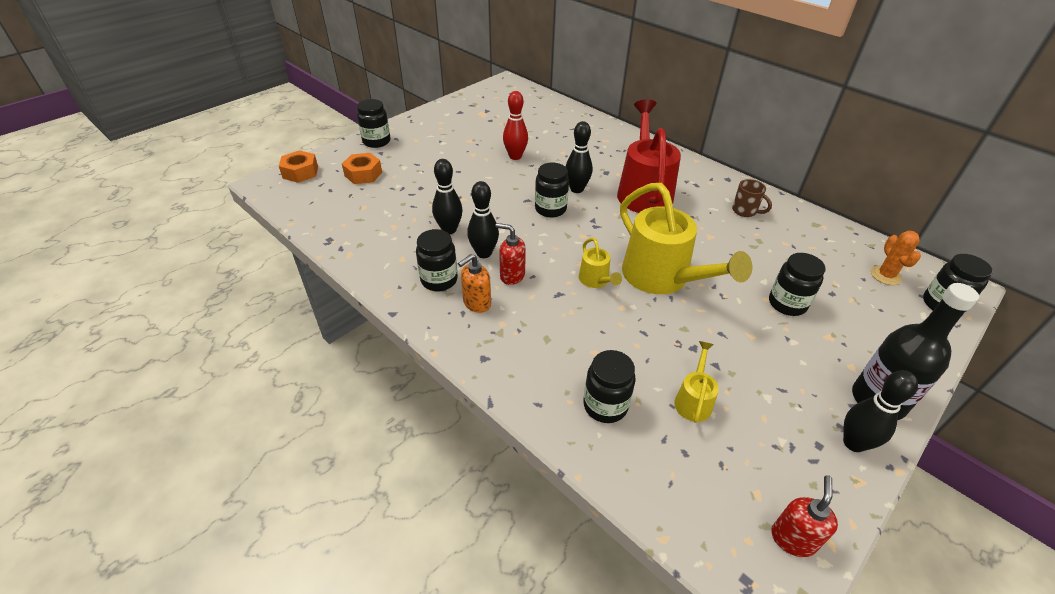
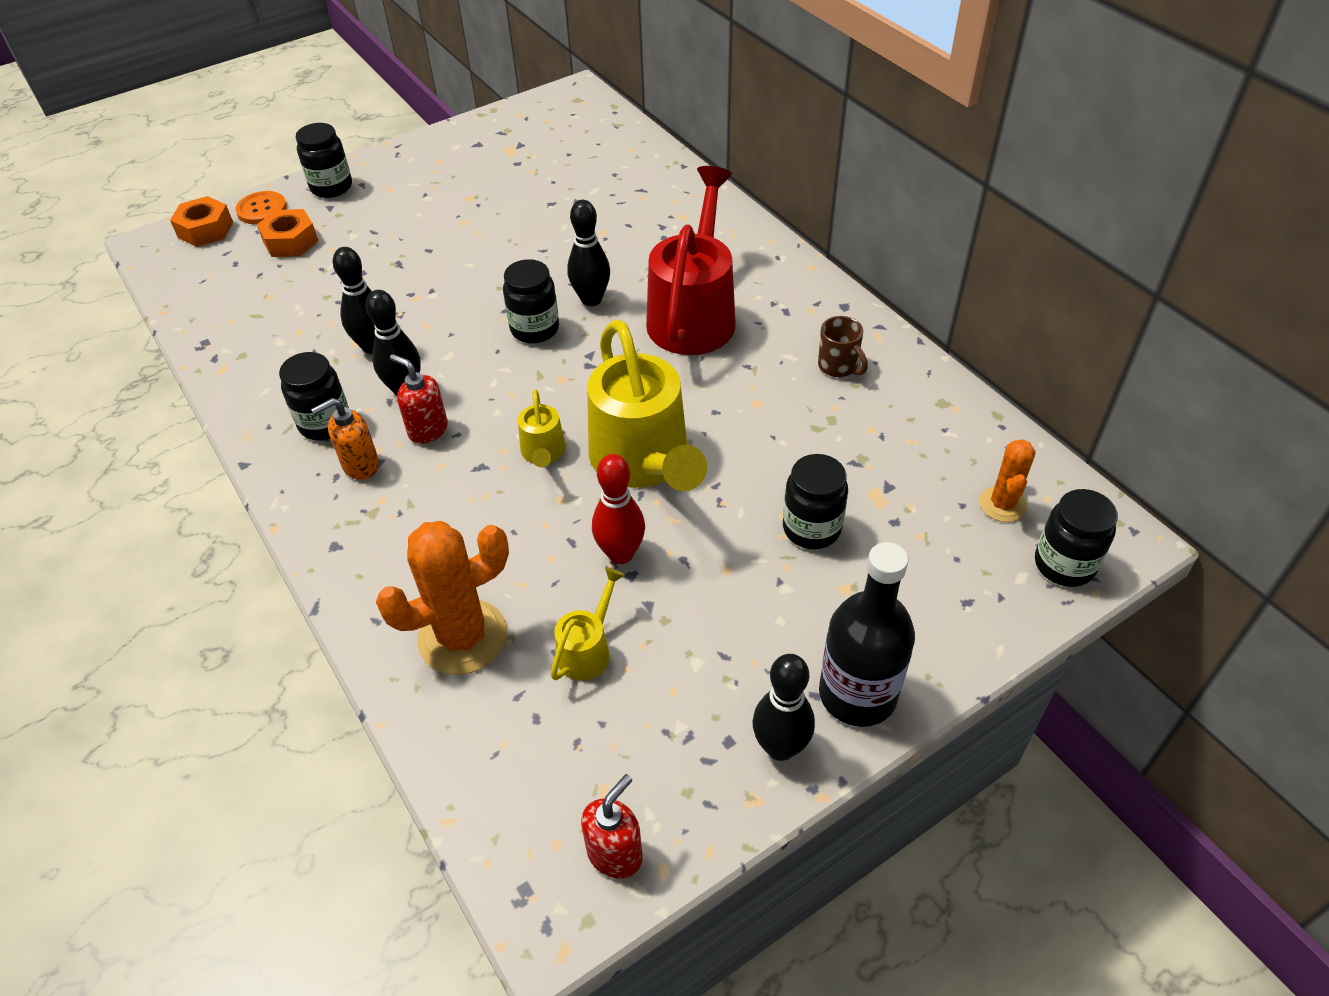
camera: 15 degrees right, 5 degrees up
(335, 157) = (262, 209): none -> orange button
(515, 156) = (525, 232): red bowling pin -> red bowling pin (620, 553)
(605, 405) = (463, 637): black jar -> orange cactus

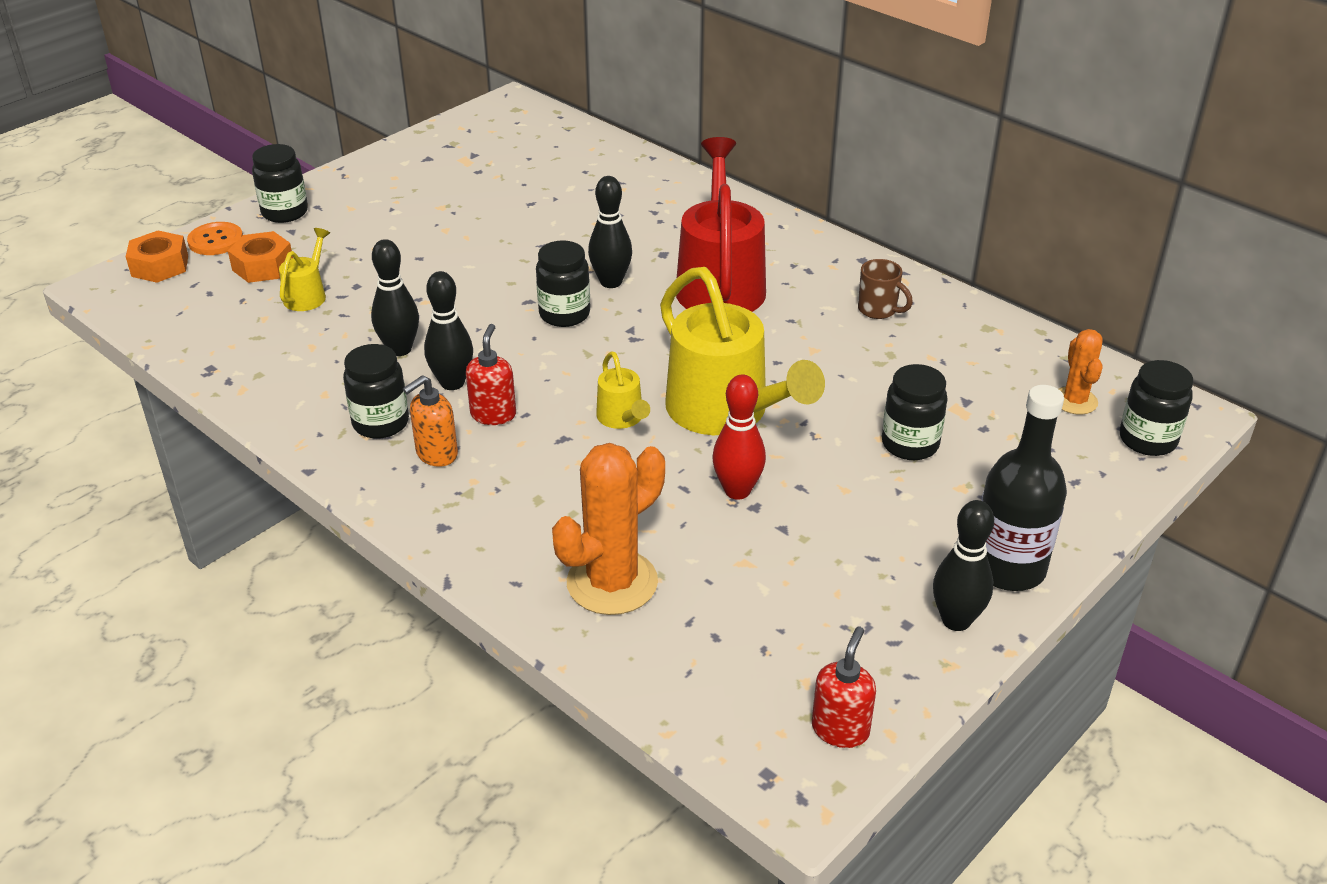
camera: 15 degrees left, 10 degrees down
(428, 430) = (493, 414): red soap dispenser -> red soap dispenser turned 75 degrees clockwise
(588, 649) = (741, 573): yellow watering can -> yellow watering can (308, 295)

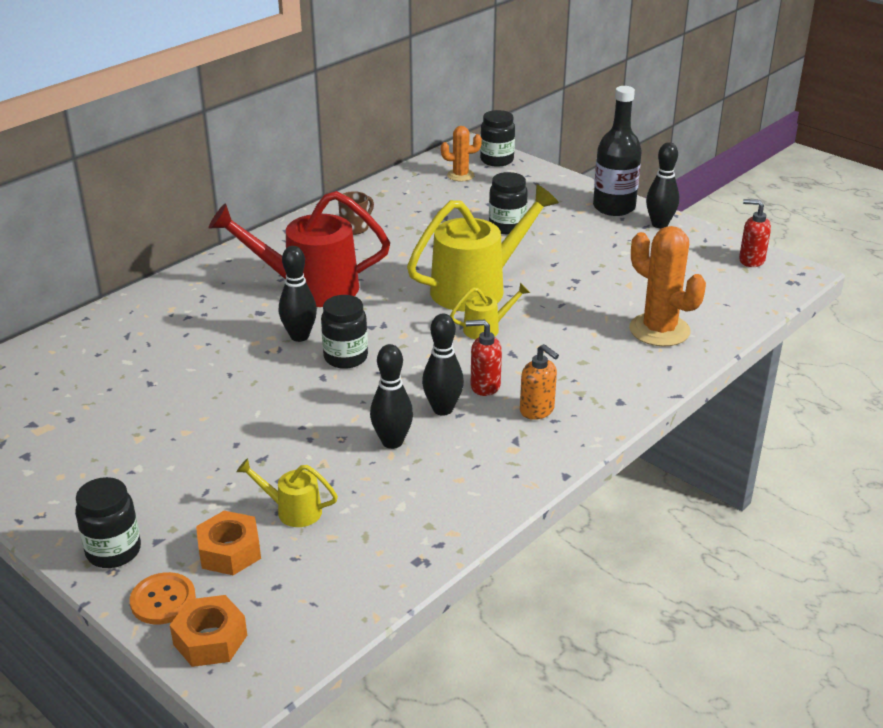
camera: 90 degrees left, 5 degrees down
(381, 423) = (499, 442): black jar -> none
(737, 491) = (561, 285): red bowling pin -> none

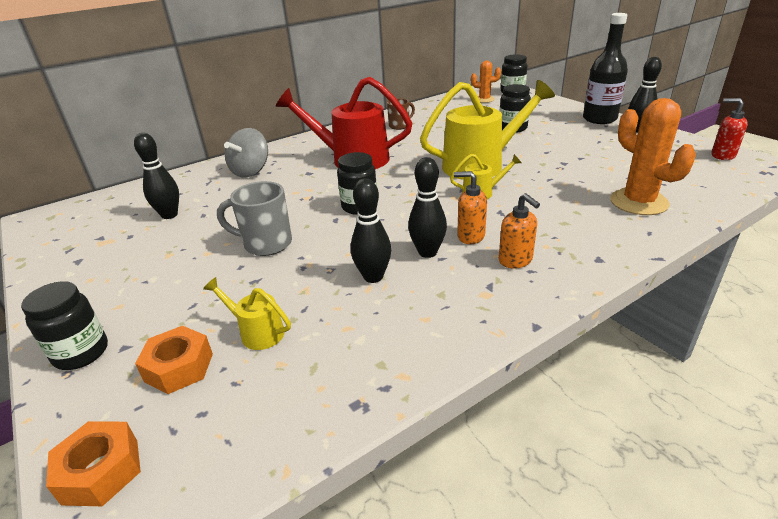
camera: 15 degrees right, 0 degrees up
(163, 600) = (88, 413): orange button -> none
(178, 314) = (251, 171): none -> grey spinning top
(252, 414) = (266, 244): none -> grey mug
(299, 336) = (330, 190): black bowling pin -> black bowling pin (169, 215)
(484, 386) = (470, 236): red soap dispenser -> orange soap dispenser

